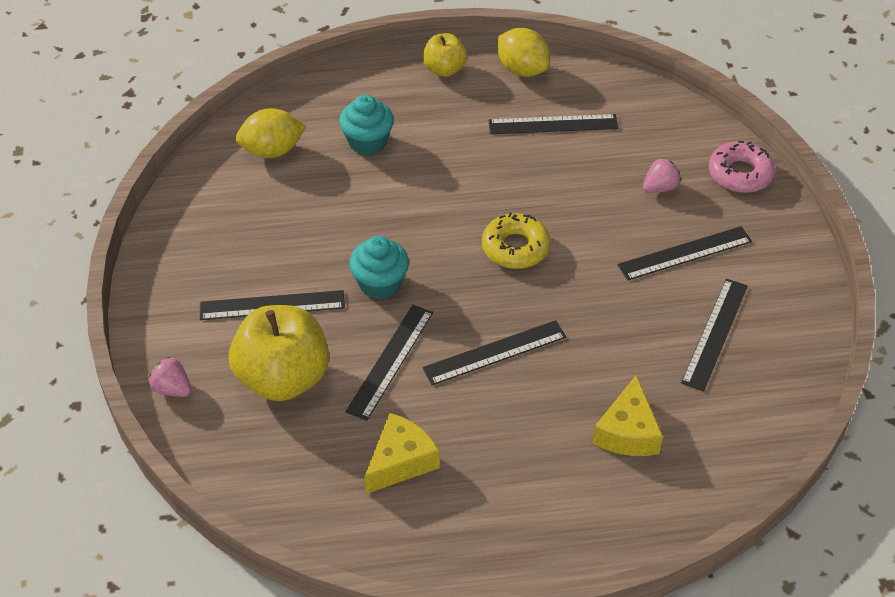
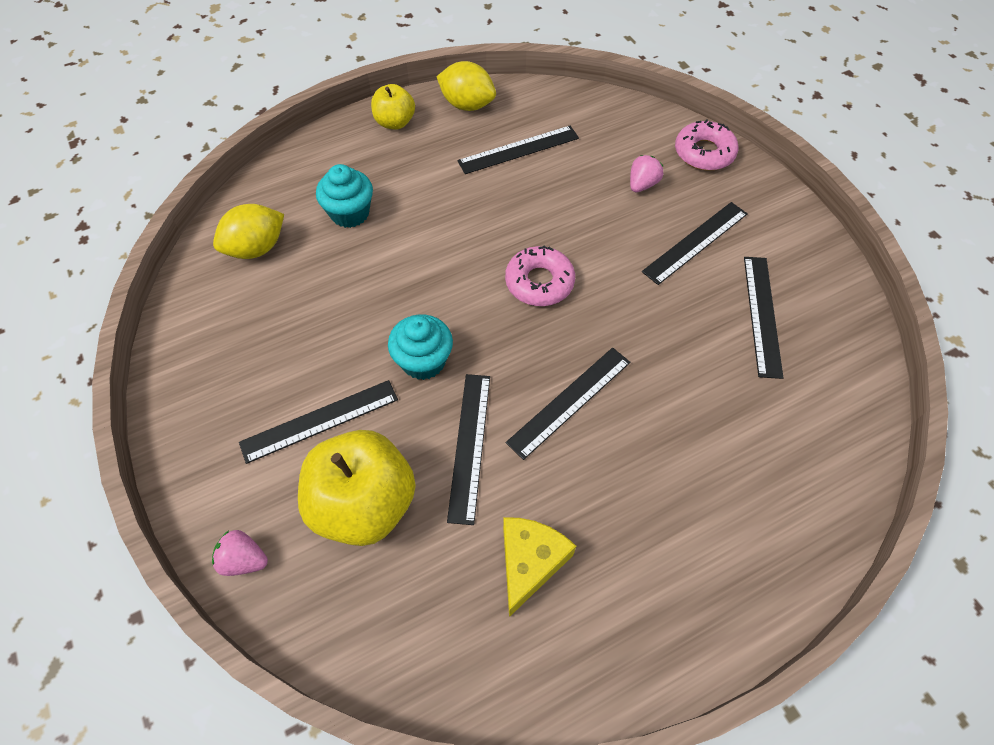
camera: 20 degrees left, 10 degrees up
(515, 248) = (539, 282): yellow donut -> pink donut
(627, 432) = (736, 447): yellow cheese -> none

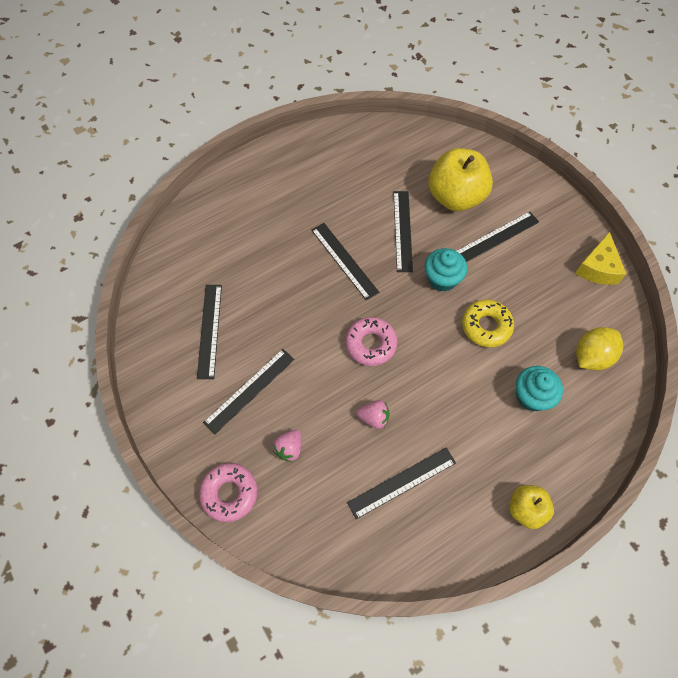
camera: 175 degrees right, 5 degrees up
(244, 560) = (509, 168): pink strawberry -> pink strawberry (374, 418)
(379, 292) = (486, 326): none -> yellow donut
(467, 105) = (461, 542): yellow lemon -> none
(529, 562) = (361, 177): yellow cheese -> yellow cheese (597, 268)
(569, 401) = (344, 260): black ruler -> black ruler turned 75 degrees counterclockwise

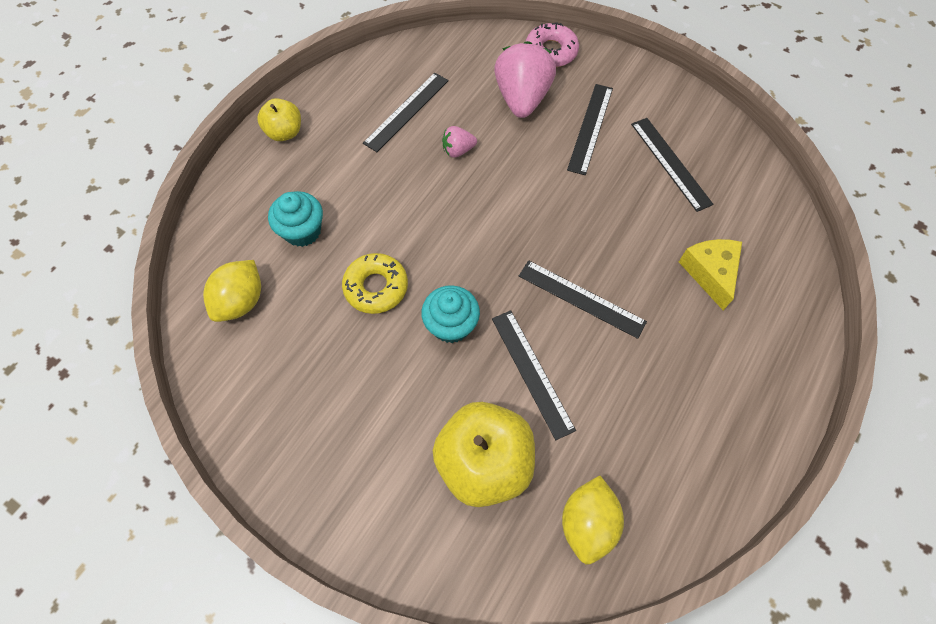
camera: 155 degrees right, 0 degrees up
(289, 448) = (522, 98): pink strawberry -> pink strawberry, size x2.07
(370, 344) = (497, 216): pink donut -> none
(411, 151) = (587, 523): none -> yellow lemon
(496, 237) = (402, 417): black ruler -> none
(597, 268) = (249, 430): yellow cheese -> yellow cheese (710, 273)

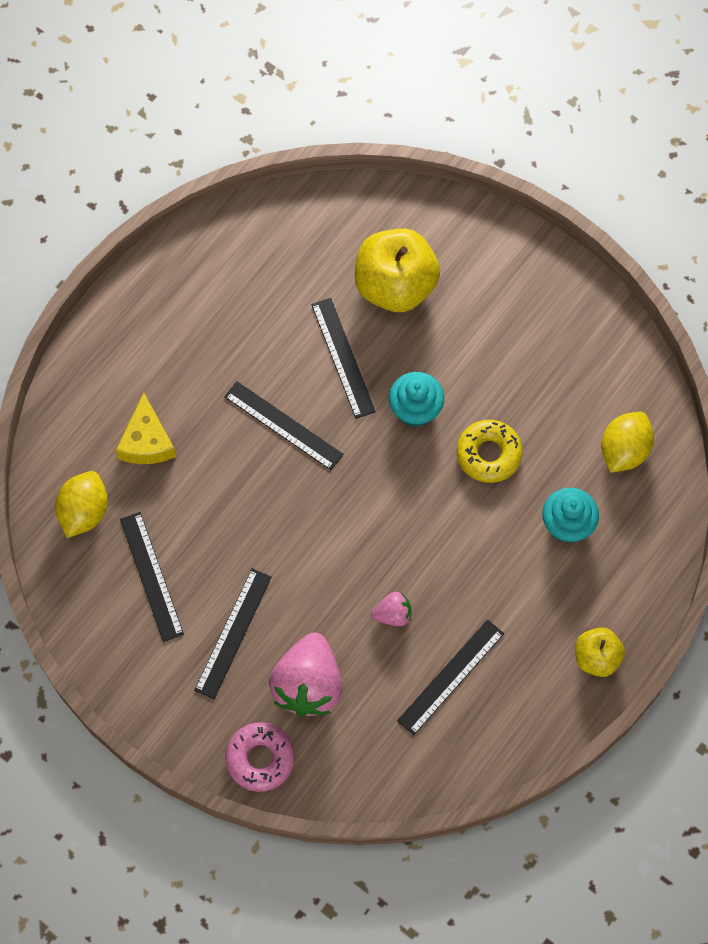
camera: 175 degrees left, 5 degrees up
(587, 523) = (314, 233): yellow lemon -> yellow lemon (84, 511)

